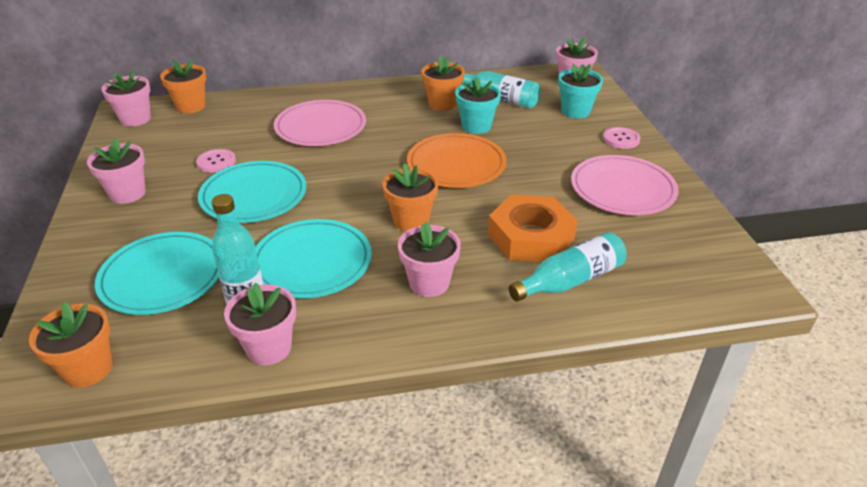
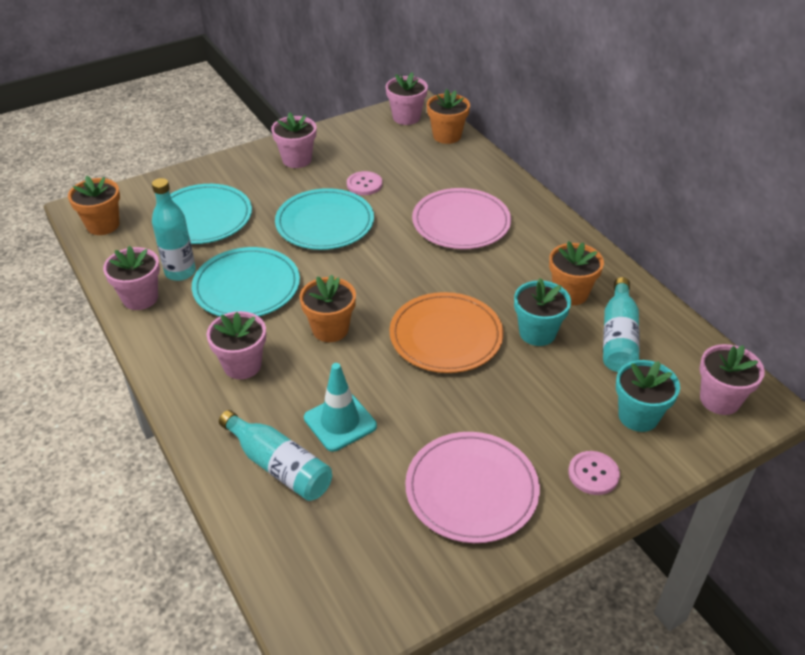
camera: 70 degrees right, 5 degrees up
(530, 236) = (340, 422): orange nut -> turquoise traffic cone

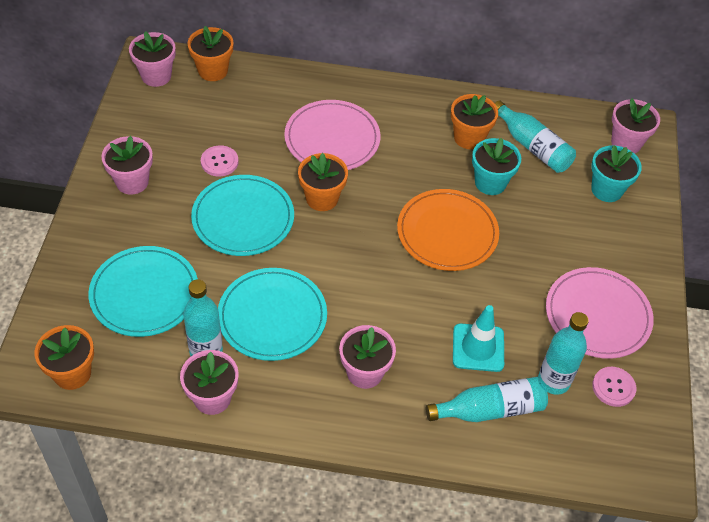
camera: 55 degrees left, 10 degrees up
(330, 329) = (376, 294): orange flower pot -> orange flower pot (322, 198)
(356, 496) = (553, 381): none -> turquoise bottle
(593, 474) = (633, 246): pink button -> pink button (613, 387)

